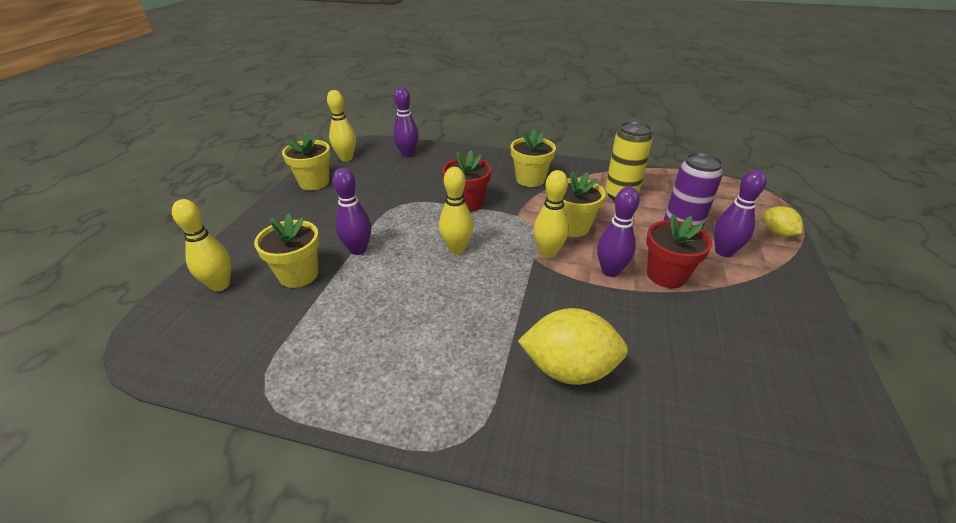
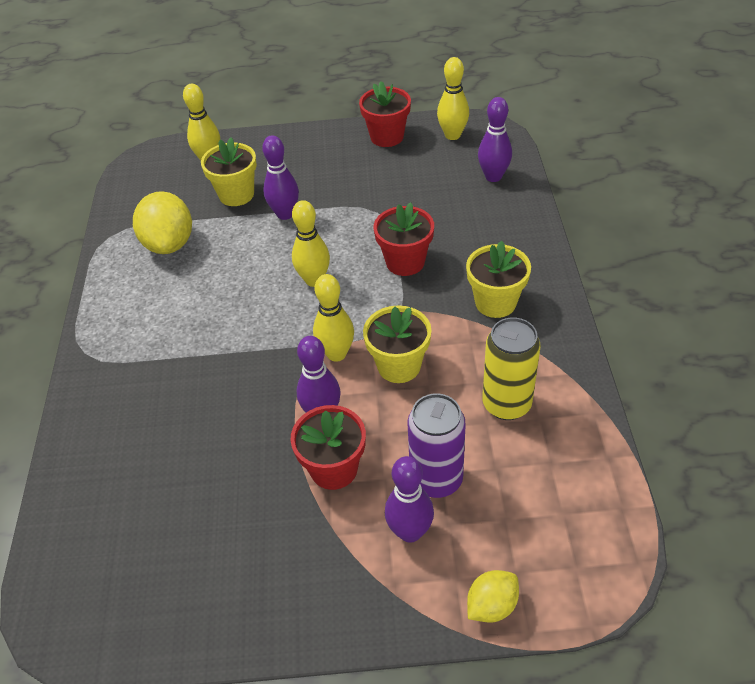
camera: 75 degrees right, 10 degrees up
(314, 183) = (387, 137): yellow flower pot -> red flower pot
(569, 369) = (167, 402): yellow lemon -> yellow lemon (169, 244)

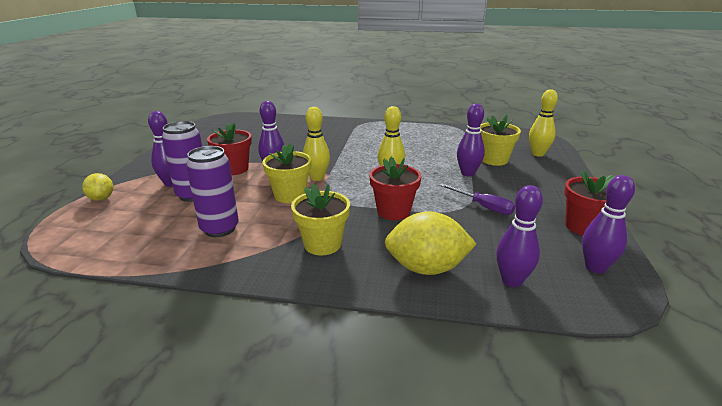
camera: 100 degrees right, 20 degrees down
(169, 244) = (445, 140): yellow lemon -> yellow lemon (426, 268)
(369, 197) = (483, 207): none -> purple screwdriver
(452, 135) = (595, 267): yellow bowling pin -> purple bowling pin
(506, 404) = (220, 229): yellow can -> purple can

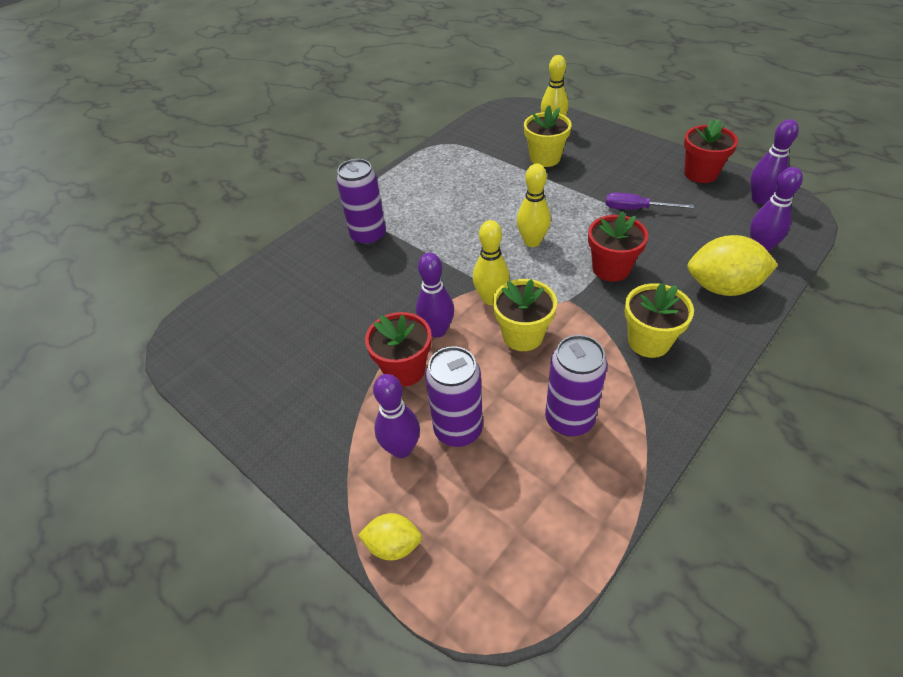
camera: 55 degrees left, 20 degrees up
(339, 133) = (368, 236): none -> purple can
(426, 268) = (722, 287): yellow lemon -> yellow lemon turned 60 degrees clockwise
(467, 173) = (562, 188): purple bowling pin -> none
(483, 207) = (636, 209): purple screwdriver -> purple screwdriver turned 150 degrees counterclockwise

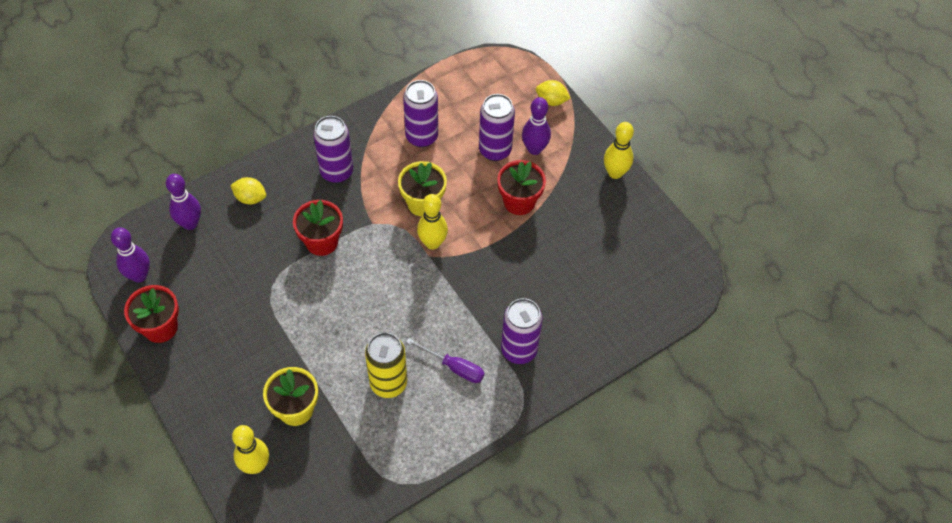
camera: 170 degrees left, 10 degrees up
(437, 330) = (485, 227): purple bowling pin -> none
(478, 189) = (388, 383): none -> yellow can
(532, 242) = (370, 292): yellow bowling pin -> yellow bowling pin (615, 173)
(636, 209) = (255, 301): purple screwdriver -> purple screwdriver (454, 367)
(648, 341) = (336, 172): yellow flower pot -> purple can
(722, 287) = (250, 198): yellow lemon -> yellow lemon, size x0.56

